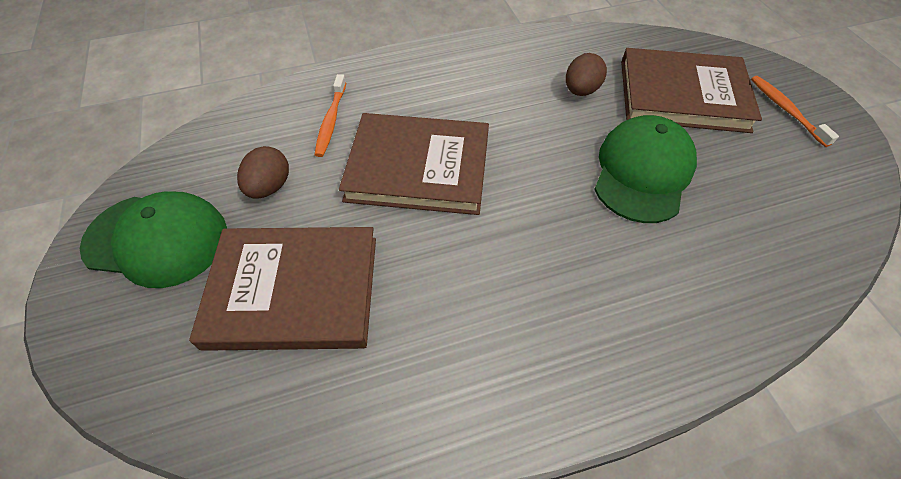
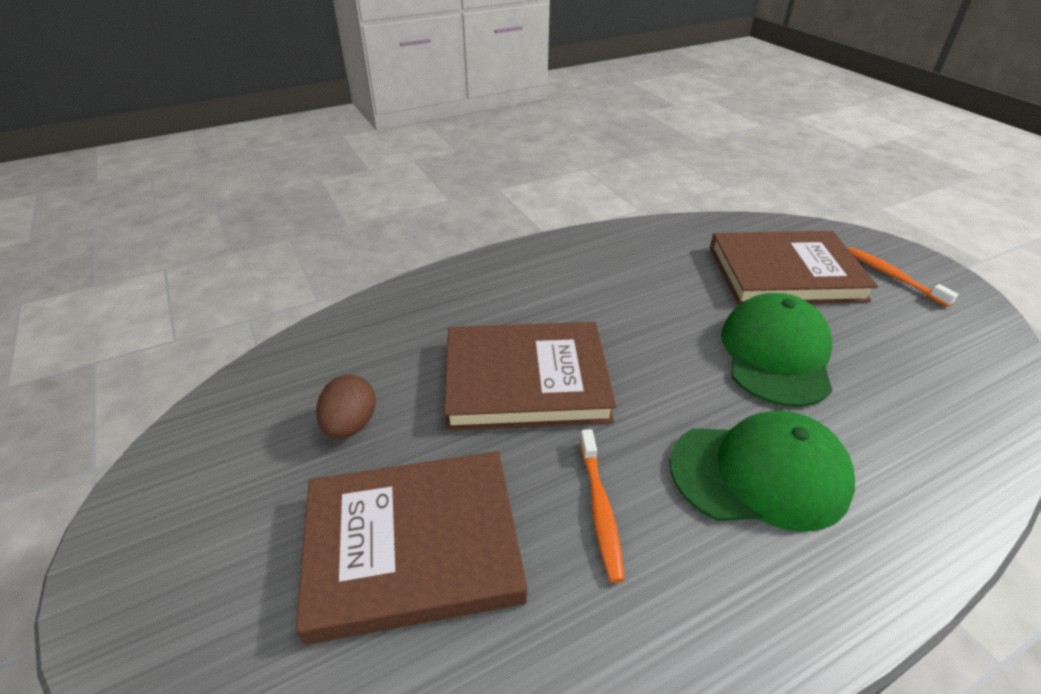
camera: 10 degrees left, 15 degrees down
(157, 239) = (215, 509): green cap -> green cap (760, 474)
(331, 121) = (407, 342): orange toothbrush -> orange toothbrush (600, 509)
(581, 91) = (678, 280): brown egg -> none

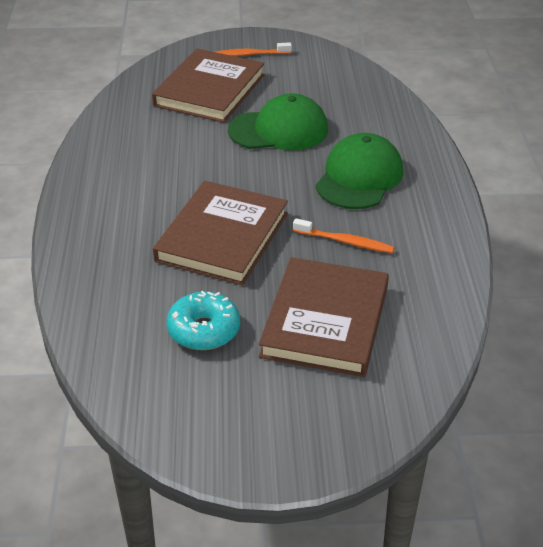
camera: 65 degrees left, 0 degrees up
(350, 425) = (204, 330): brown egg -> turquoise donut
(776, 354) = (279, 130): green cap -> green cap turned 135 degrees clockwise

